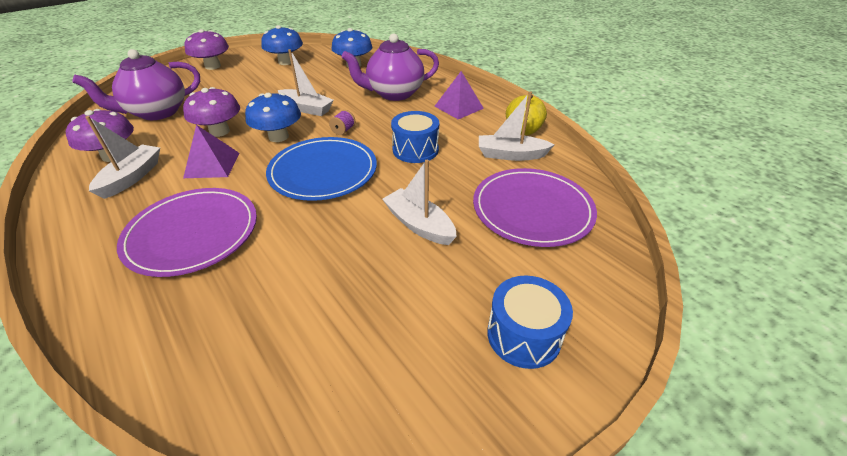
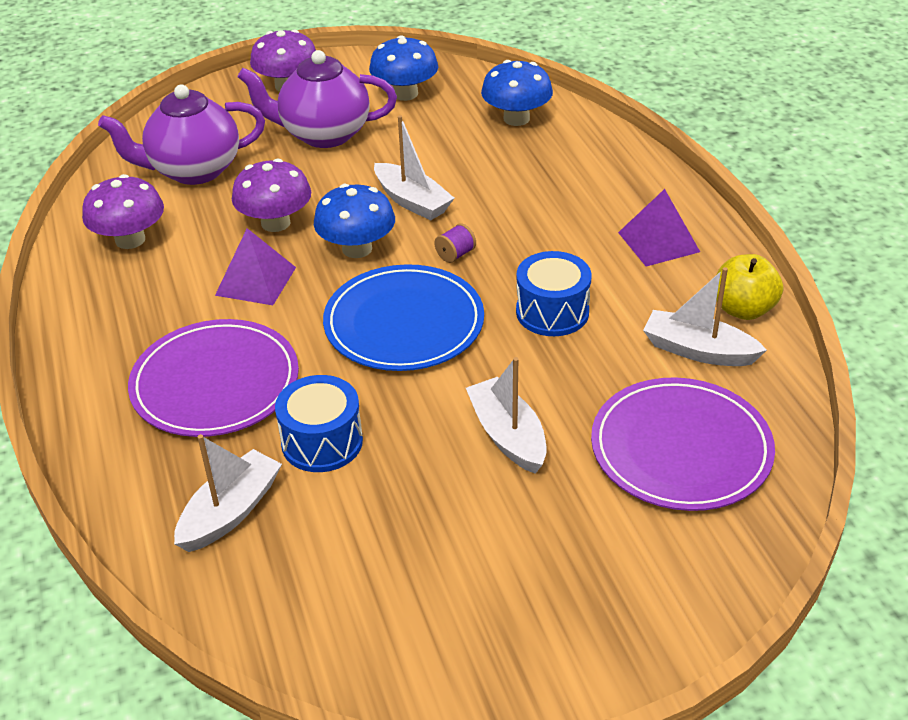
camera: 20 degrees right, 0 degrees up
(132, 177) = (150, 281): white boat -> white boat (230, 512)
(394, 94) = (561, 194): purple teapot -> purple teapot (323, 134)
(523, 335) = (576, 609): blue drum -> blue drum (322, 442)

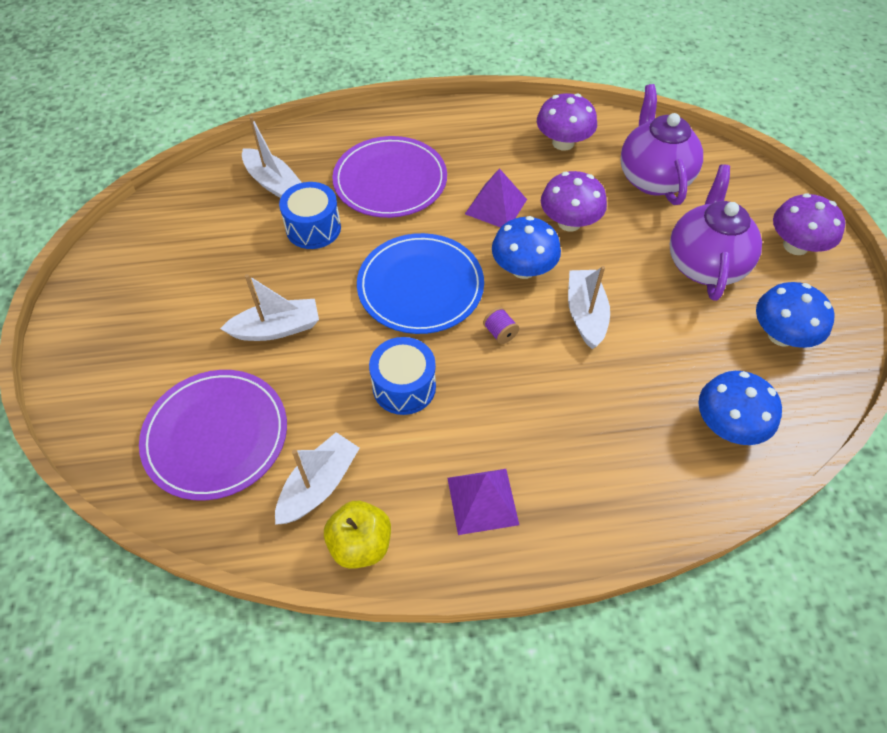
camera: 100 degrees right, 15 degrees up
(412, 201) = (585, 314): white boat -> white boat turned 120 degrees clockwise

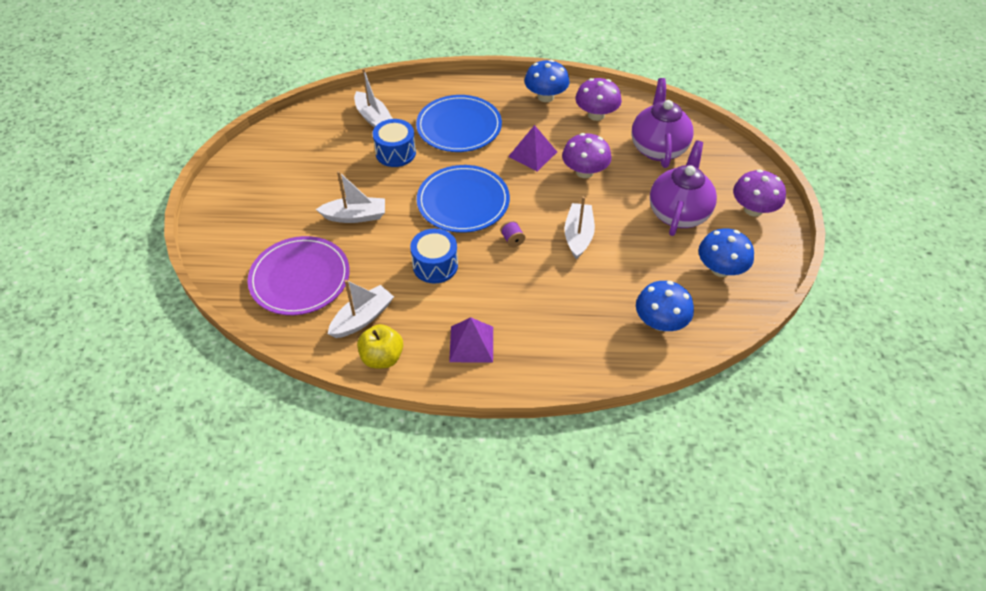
camera: 10 degrees right, 5 degrees down
(390, 181) = (459, 127): purple plate -> blue plate
(523, 269) = (541, 199): blue mushroom -> blue mushroom (545, 97)

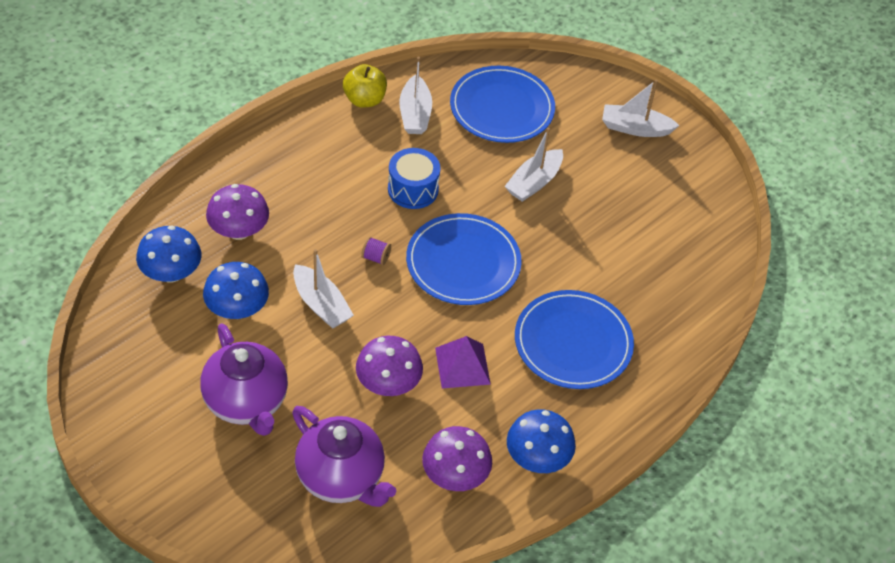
camera: 130 degrees right, 0 degrees up
(300, 278) = (502, 108): purple plate -> blue plate
(373, 118) = (664, 288): white boat -> white boat (635, 128)
(395, 153) = (589, 266): blue drum -> none
(471, 344) = (310, 151): purple pyramid -> none
(720, 269) = (155, 366): blue mushroom -> blue mushroom (237, 309)
(753, 209) = (170, 468): purple mushroom -> purple mushroom (239, 230)

